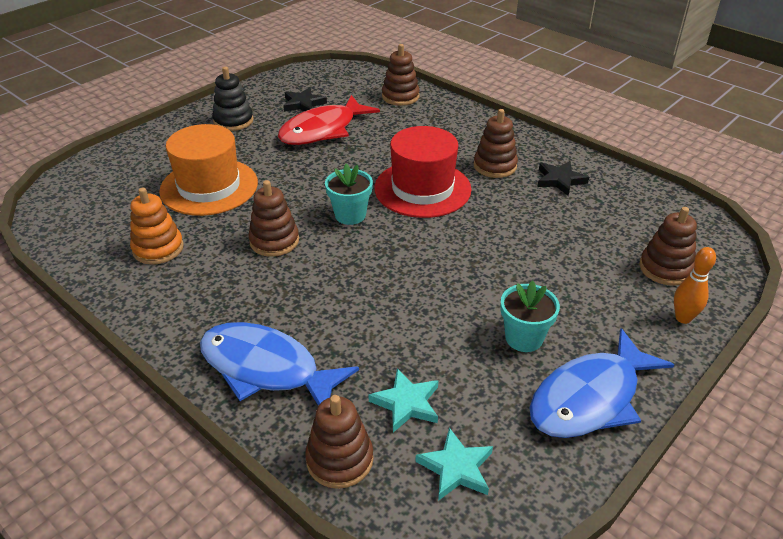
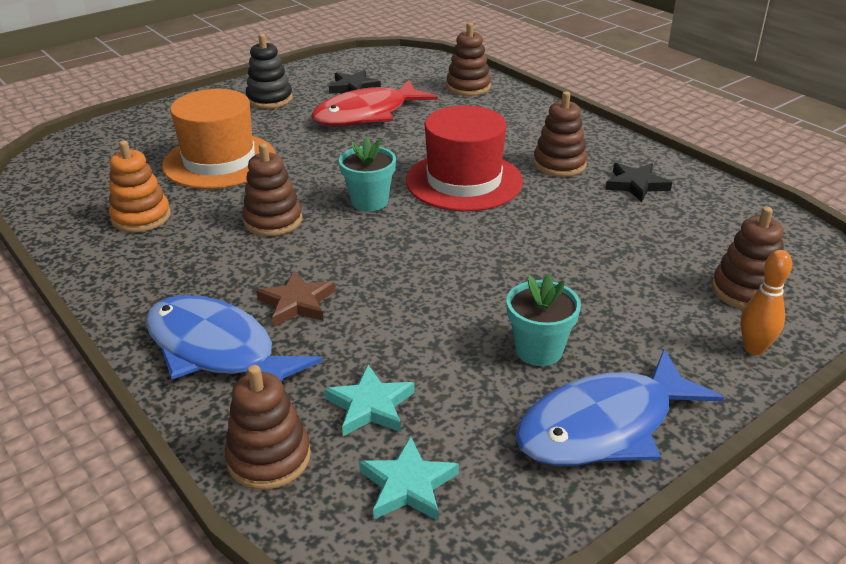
camera: 10 degrees right, 5 degrees down
(319, 317) = (297, 303): none -> brown star

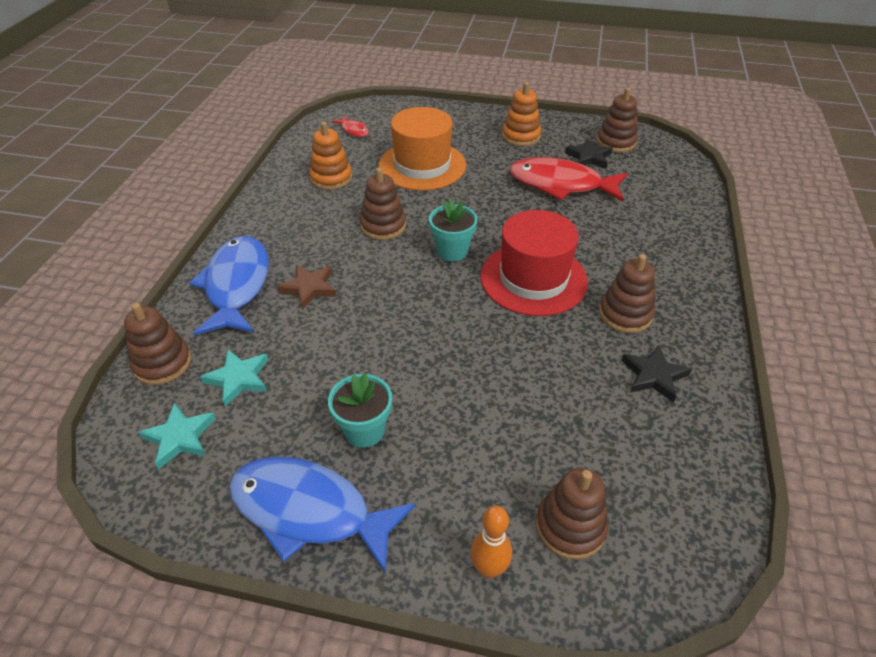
camera: 50 degrees right, 10 degrees up
(85, 171) = (353, 130): none -> red fish
(269, 99) = (521, 136): black stacking toy -> orange stacking toy
(468, 87) = (674, 205): brown stacking toy -> brown stacking toy (616, 142)

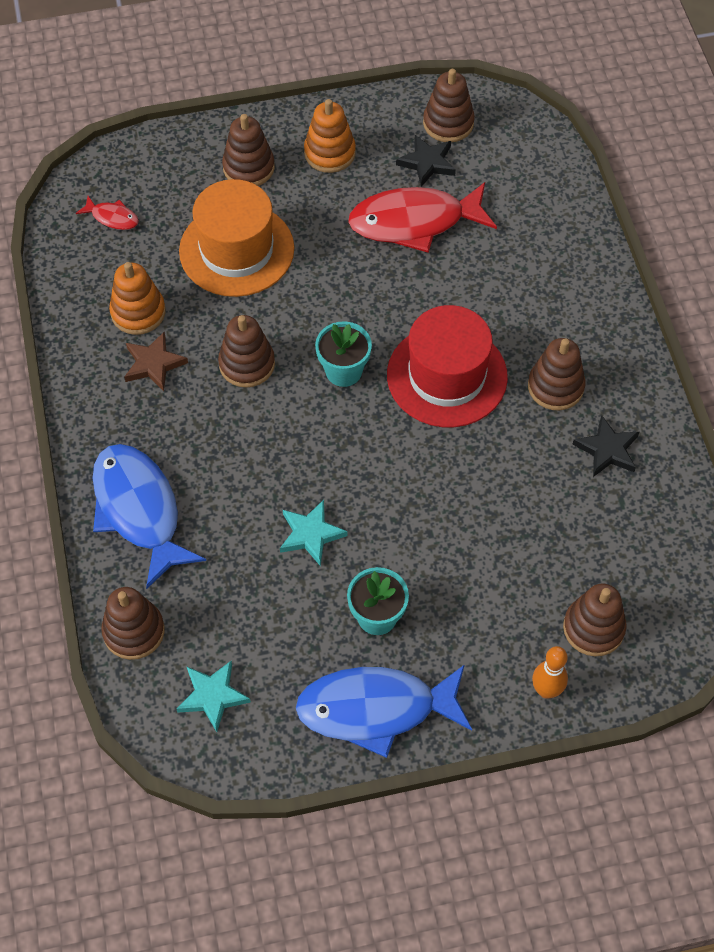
camera: 25 degrees left, 15 degrees up
(238, 379) = (223, 615): turquoise star -> turquoise star (311, 534)
(309, 288) = (220, 481): brown star -> brown star (154, 364)
(460, 130) = (248, 168): none -> brown stacking toy

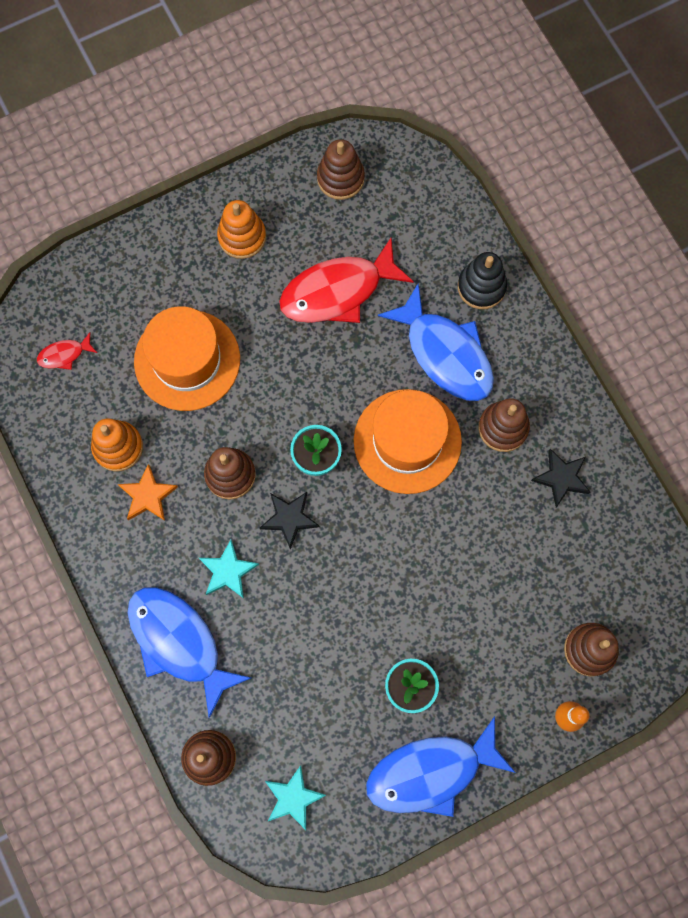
camera: 15 degrees left, 15 degrees up
(112, 217) = (64, 355): red fish -> red fish turned 150 degrees clockwise
(154, 364) = (148, 495): brown star -> orange star
(248, 168) = (173, 270): brown stacking toy -> none
(311, 534) = (332, 626): turquoise star -> turquoise star (228, 571)
(427, 163) = (333, 225): black star -> black star (289, 518)
(447, 376) = (407, 441): red hat -> orange hat
(512, 303) = (445, 353): none -> blue fish
(569, 251) = (481, 287): none -> black stacking toy

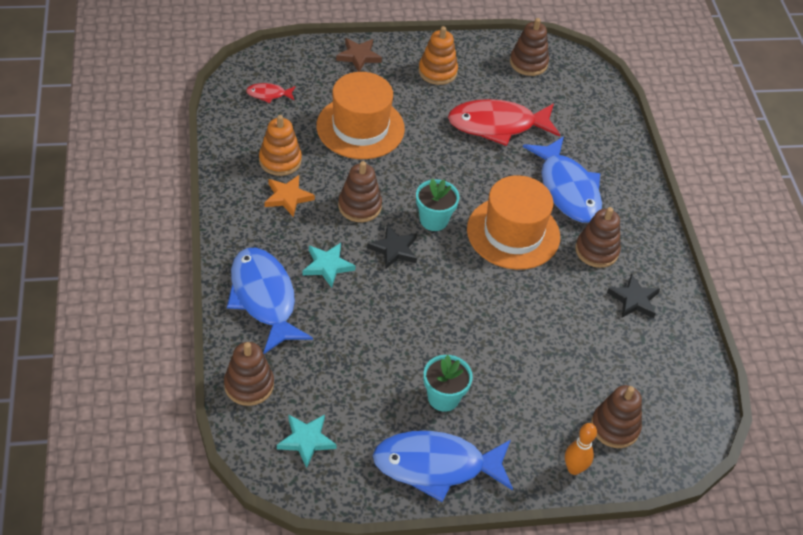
camera: 15 degrees right, 25 degrees down
(143, 251) = (358, 56): none -> brown star
(481, 287) = (613, 159): black stacking toy -> none

